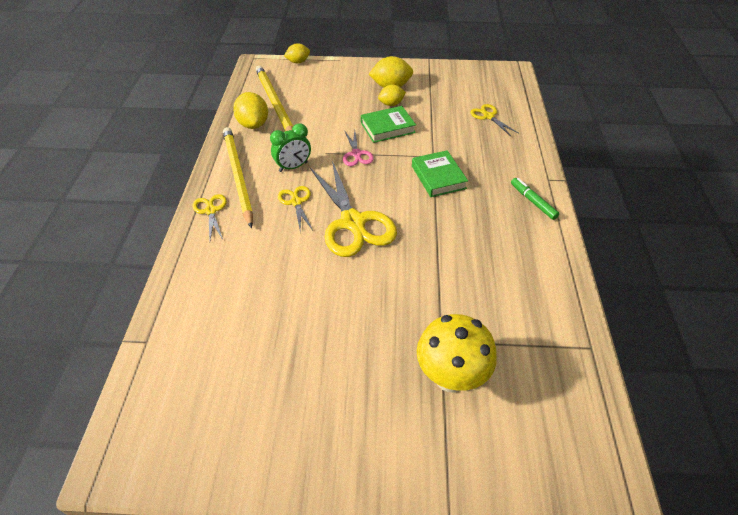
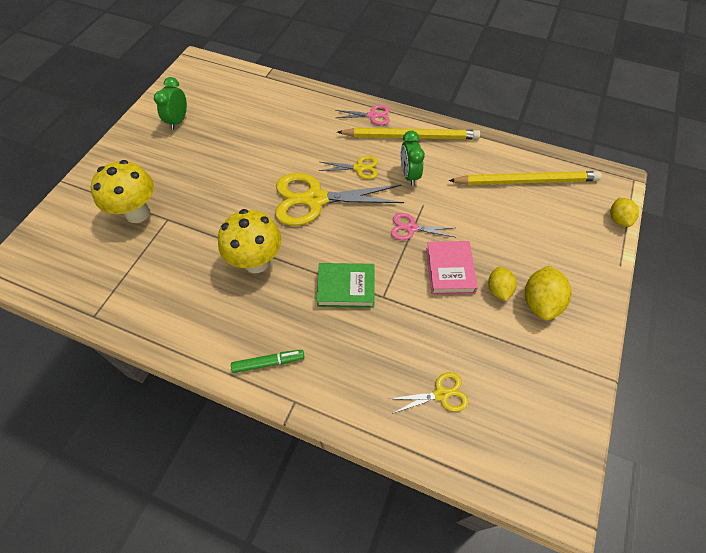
camera: 110 degrees right, 10 degrees up
(211, 211) = (372, 115): yellow scissors -> pink scissors
(253, 124) = (489, 158): yellow lemon -> none
(271, 414) = (178, 121): none -> green clock
(387, 128) = (449, 270): green book -> pink book
(449, 241) = (256, 262): none -> yellow mushroom

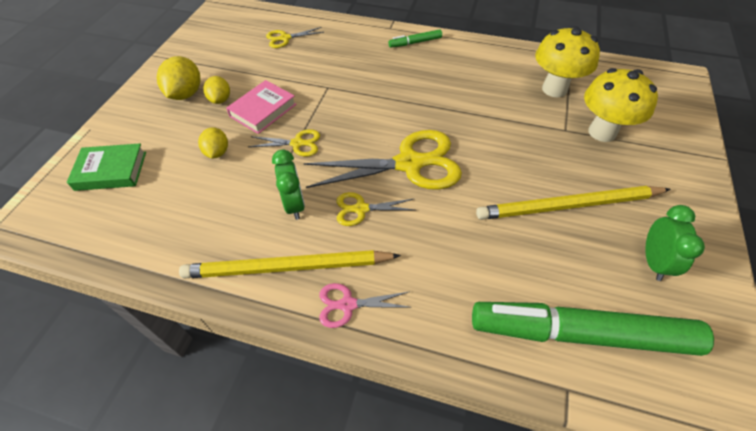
camera: 175 degrees right, 5 degrees down
(245, 94) = (580, 333): none -> green marker
(256, 262) = (452, 101): yellow mushroom -> yellow mushroom (554, 89)
(346, 288) = (362, 89): green book -> green book (111, 171)
(411, 228) = (297, 143): pink scissors -> yellow scissors
(449, 270) = (263, 110): pink book -> pink book turned 45 degrees clockwise
(526, 181) = (142, 210): yellow pencil -> yellow pencil (568, 206)
(618, 219) = (57, 173): yellow lemon -> yellow lemon (217, 152)

